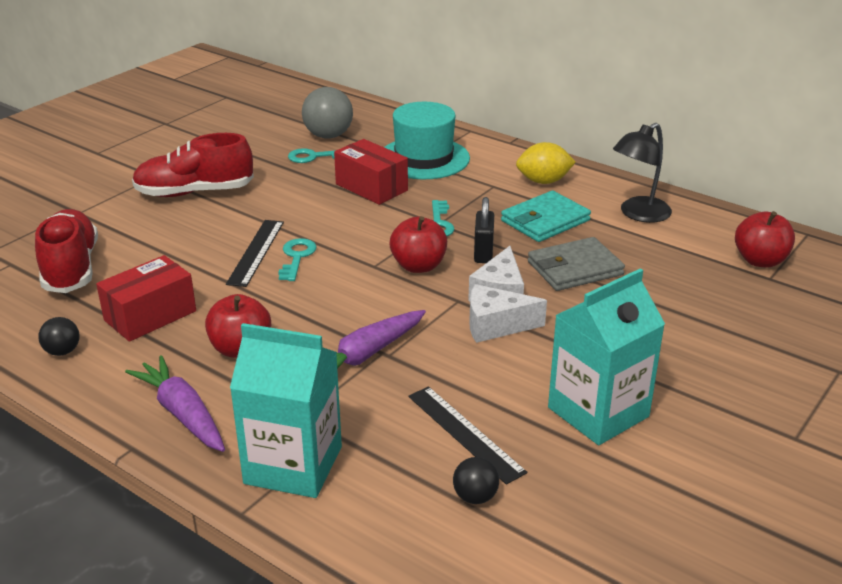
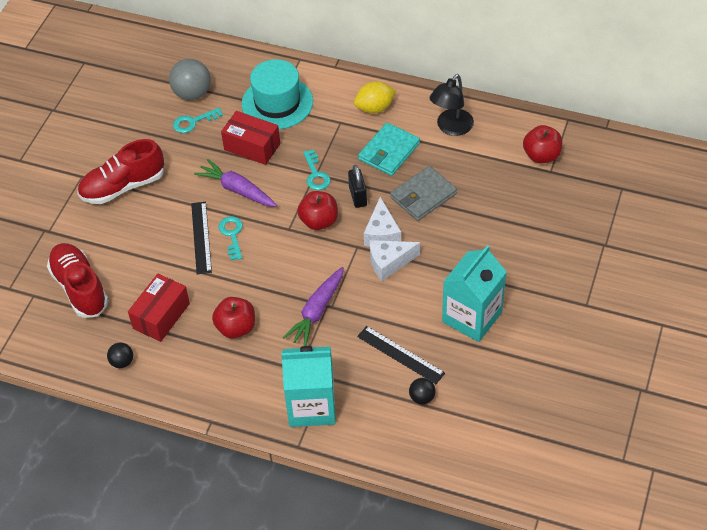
camera: 15 degrees left, 20 degrees up
(182, 413) = (227, 388): purple carrot -> purple carrot (237, 190)

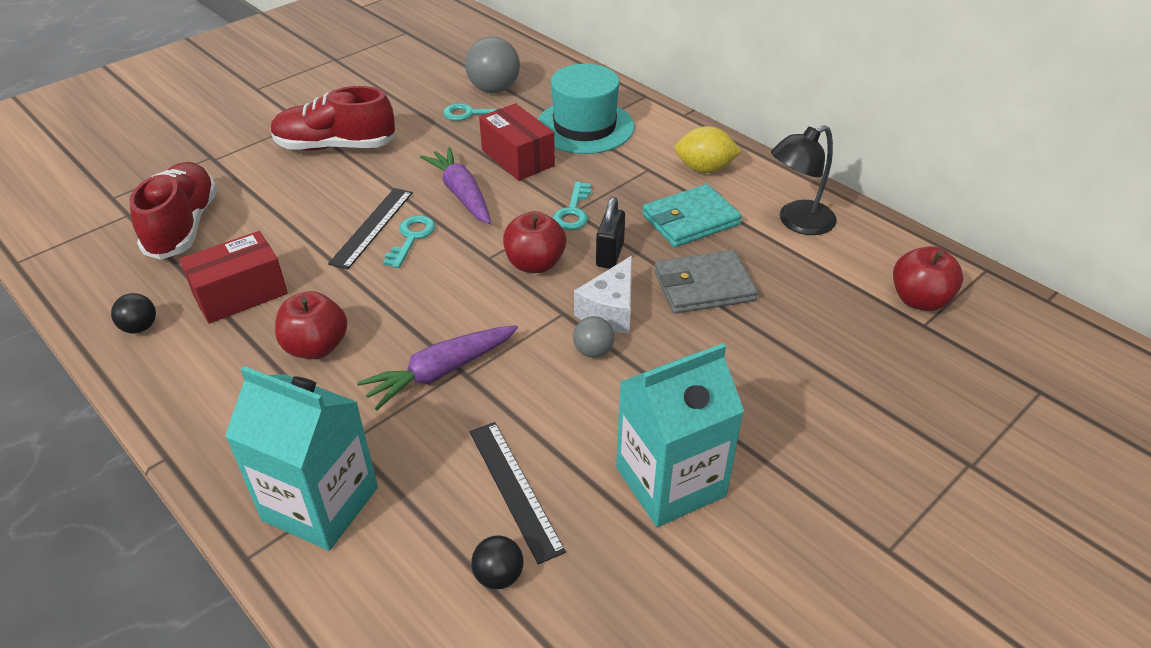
camera: 25 degrees right, 10 degrees down
(389, 263) = (593, 351): white cheese -> grey ball

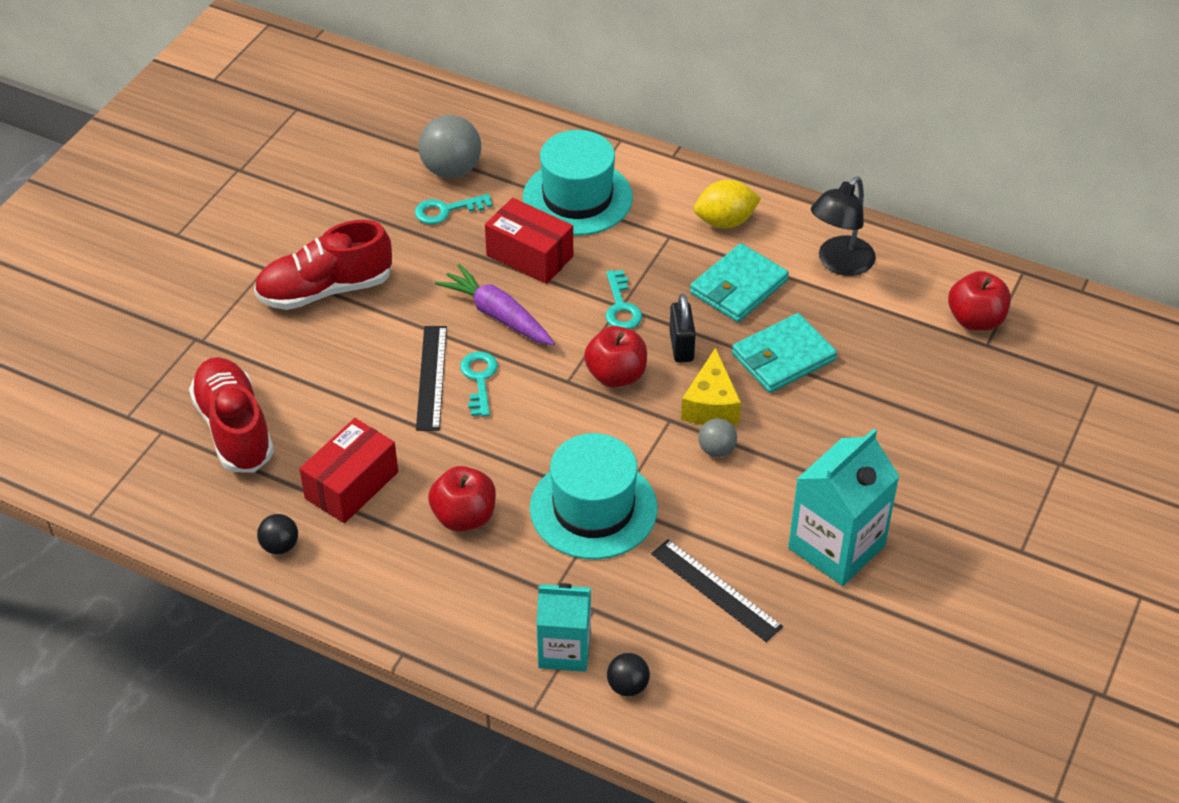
camera: 20 degrees left, 5 degrees up
(320, 504) = (564, 650): turquoise carton -> turquoise carton, size x0.66
(440, 372) = (593, 508): purple carrot -> turquoise hat
(498, 576) = (741, 659): black ball -> black ball (627, 686)
(610, 310) = (711, 405): white cheese -> yellow cheese
(704, 286) = (783, 357): grey wallet -> turquoise wallet

